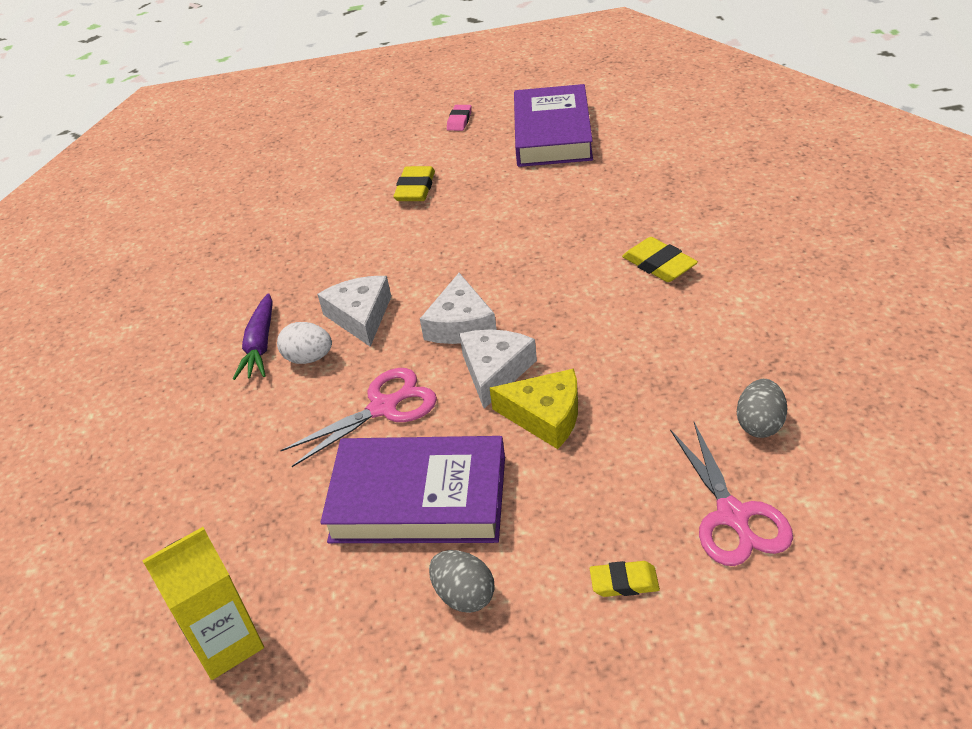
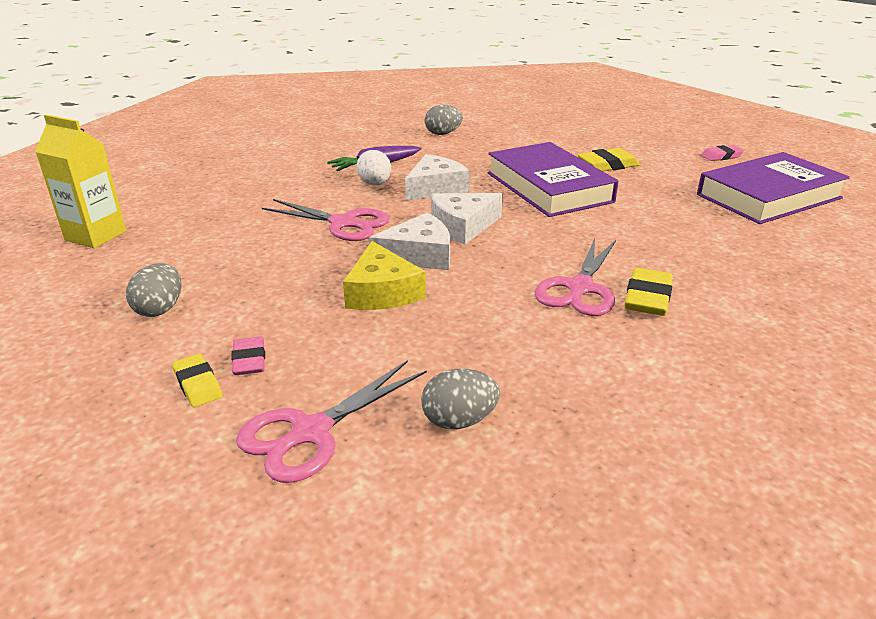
camera: 55 degrees right, 10 degrees down
(224, 266) = (443, 134): none -> grey egg
(418, 498) = (254, 263): purple book -> purple book (548, 187)
(605, 537) = (249, 360): none -> pink eraser
(621, 294) = (580, 288): none -> pink scissors

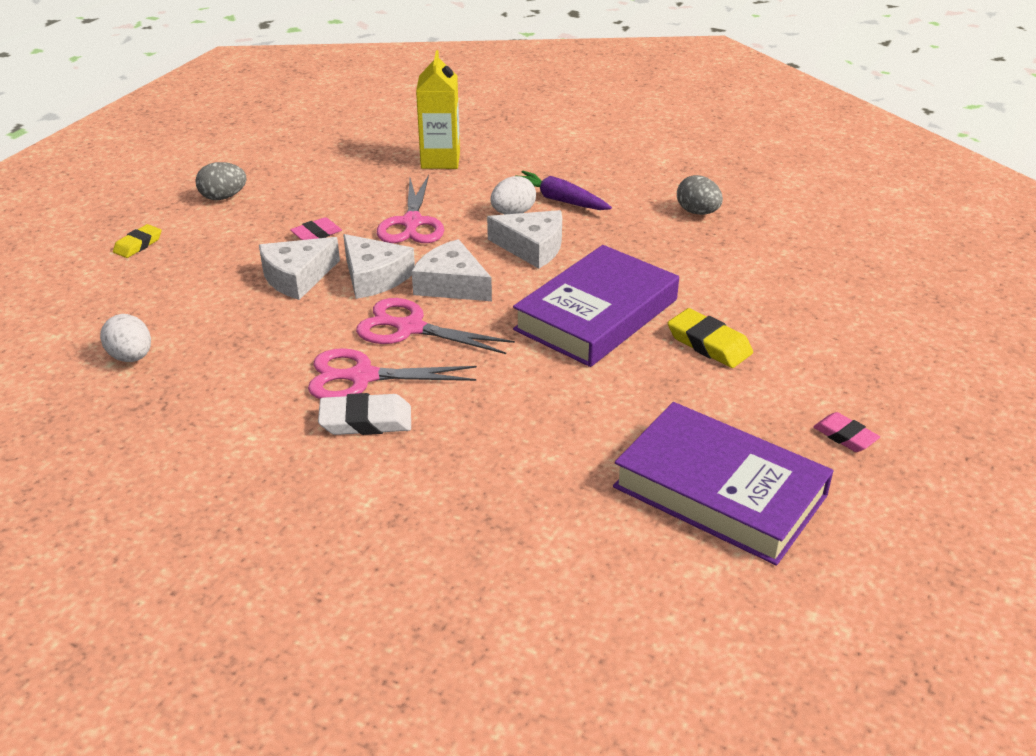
camera: 65 degrees right, 5 degrees up
(95, 235) = (316, 132): yellow carton -> yellow carton (440, 160)
(249, 360) = (173, 253): pink eraser -> pink eraser (316, 234)
(311, 432) = (100, 302): pink scissors -> pink scissors (410, 328)
(382, 292) = (297, 277): yellow cheese -> white cheese
(459, 420) = (131, 357): grey egg -> white egg
(647, 298) = (366, 421): yellow eraser -> white eraser

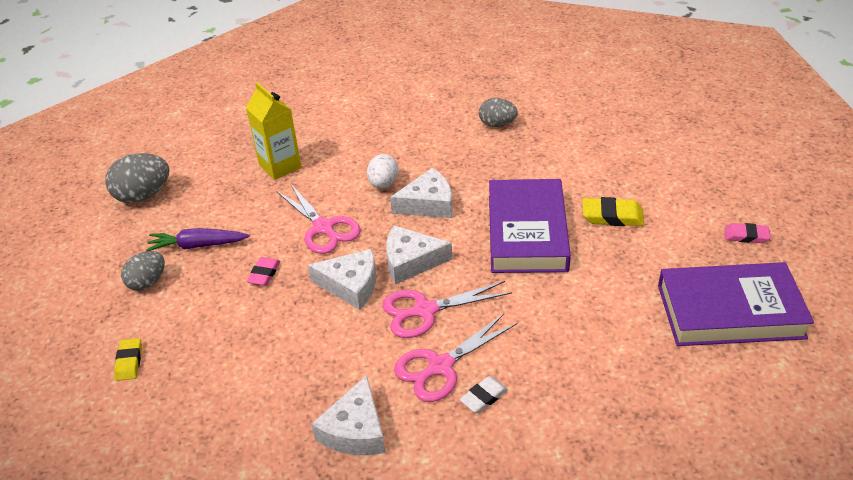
camera: 35 degrees left, 5 degrees up
(131, 357) = (253, 457): white egg -> none
(297, 277) = (295, 317): white cheese -> white cheese (355, 430)
(302, 135) = (143, 195): none -> grey egg
(366, 421) = (484, 397): white eraser -> white eraser, size x0.66
(559, 200) = (401, 158): purple carrot -> purple carrot (198, 245)

